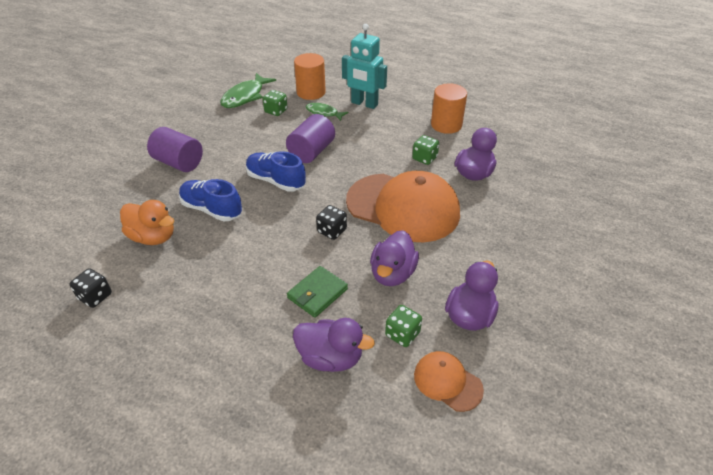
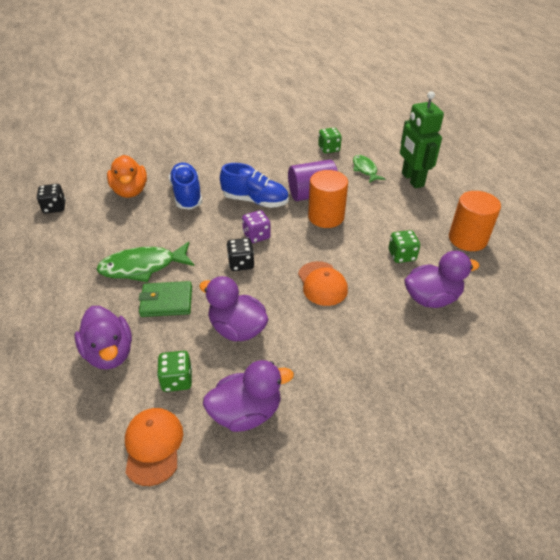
camera: 45 degrees right, 0 degrees up
(178, 163) = (211, 151): purple cylinder -> none
(245, 96) = (321, 127): green fish -> green fish (143, 267)
(276, 181) = (255, 201): blue shoe -> blue shoe turned 120 degrees clockwise
(311, 92) = (378, 148): orange cylinder -> orange cylinder (326, 217)
(314, 205) = (256, 236): none -> purple dice
(364, 104) = (412, 180): turquoise robot -> green robot
(392, 274) = (237, 329): purple duck -> purple duck turned 60 degrees clockwise
(403, 207) = (322, 283): orange cap -> orange cap, size x0.47

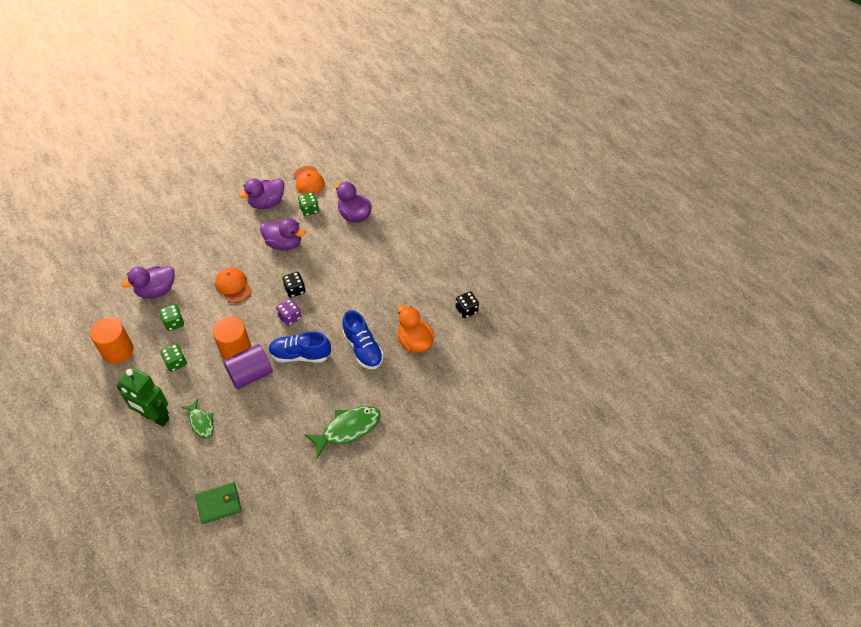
camera: 165 degrees right, 10 degrees up
(143, 267) = (364, 272): green fish -> green fish (348, 429)
(166, 301) = (336, 251): green wallet -> green wallet (219, 504)
(329, 149) = (240, 449): green dice -> green dice (176, 362)
(412, 180) = (155, 417): green robot -> green robot turned 150 degrees clockwise

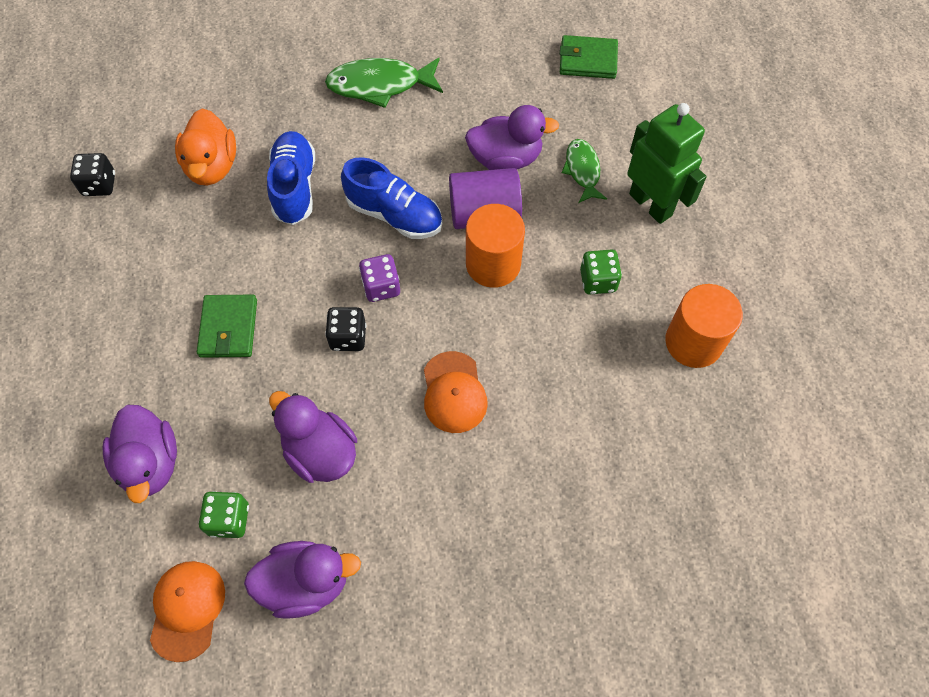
camera: 155 degrees left, 10 degrees up
(156, 290) = (600, 444): purple duck -> purple duck (505, 158)
(174, 323) = (583, 359): green dice -> none
(354, 273) = (229, 328): none -> green wallet

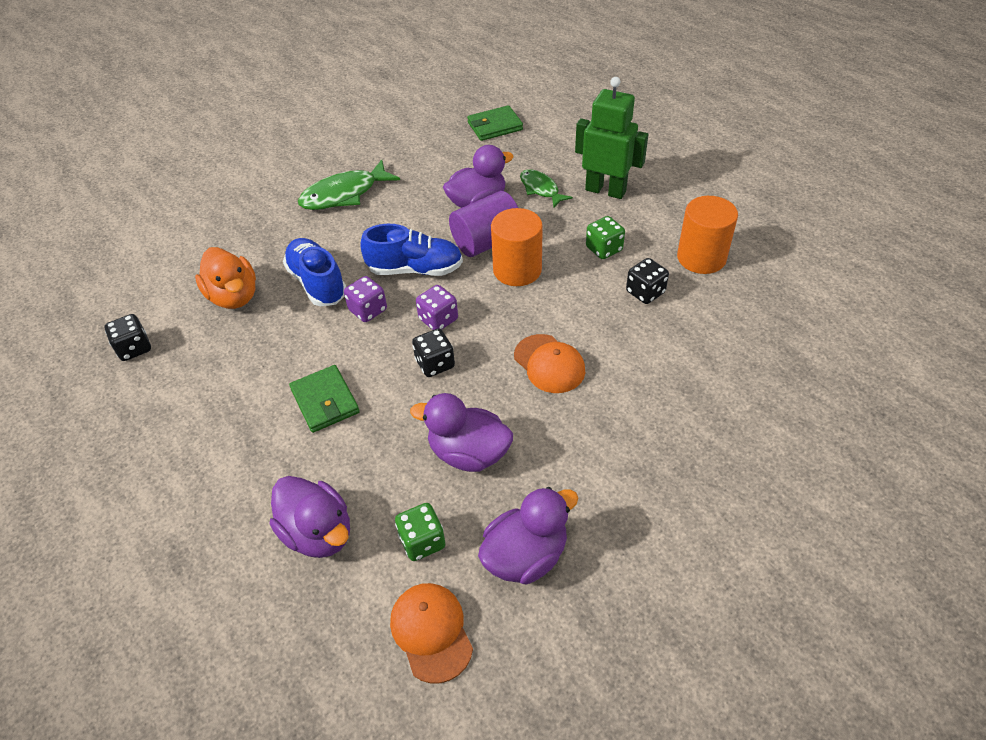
camera: 25 degrees left, 15 degrees down
(322, 243) = (368, 310): none -> purple dice
(604, 356) = (645, 292): none -> black dice

